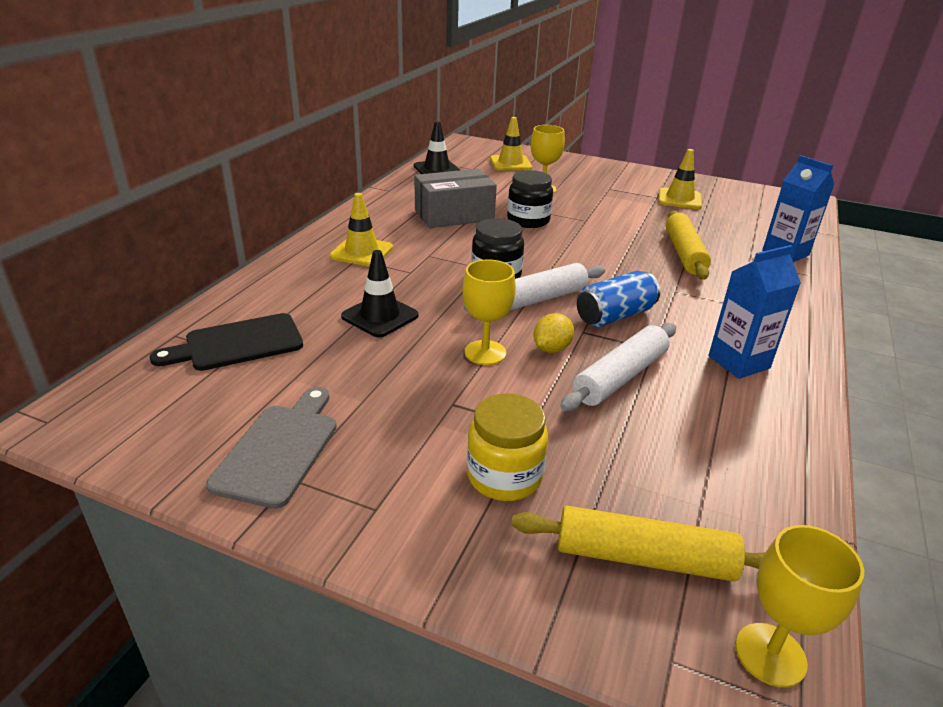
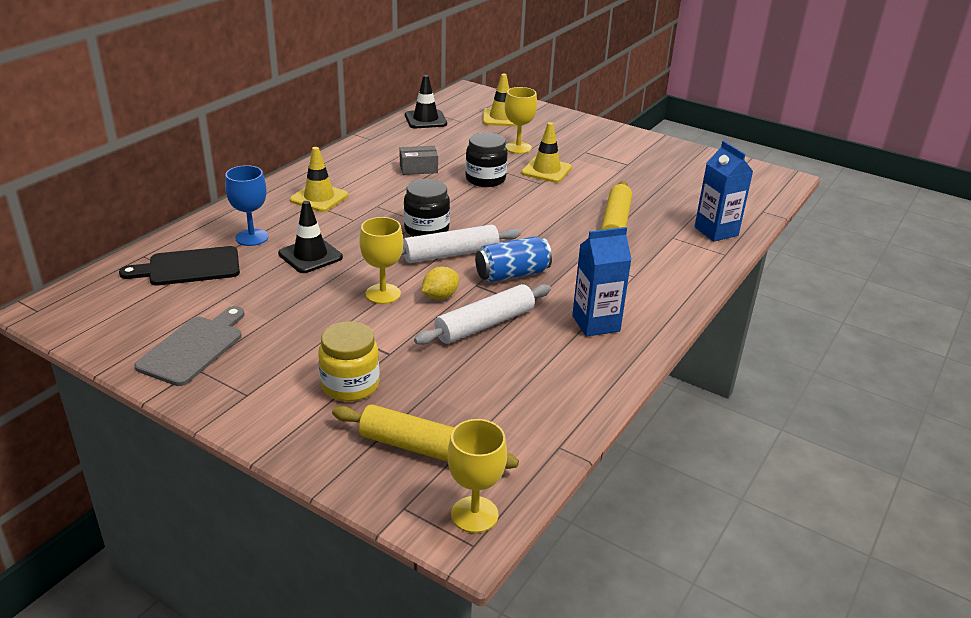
camera: 10 degrees right, 0 degrees up
(302, 301) = (252, 237): none -> blue goblet
(454, 215) = (418, 168): grey box -> grey box, size x0.55
(679, 199) = (649, 168): yellow traffic cone -> yellow traffic cone (546, 170)

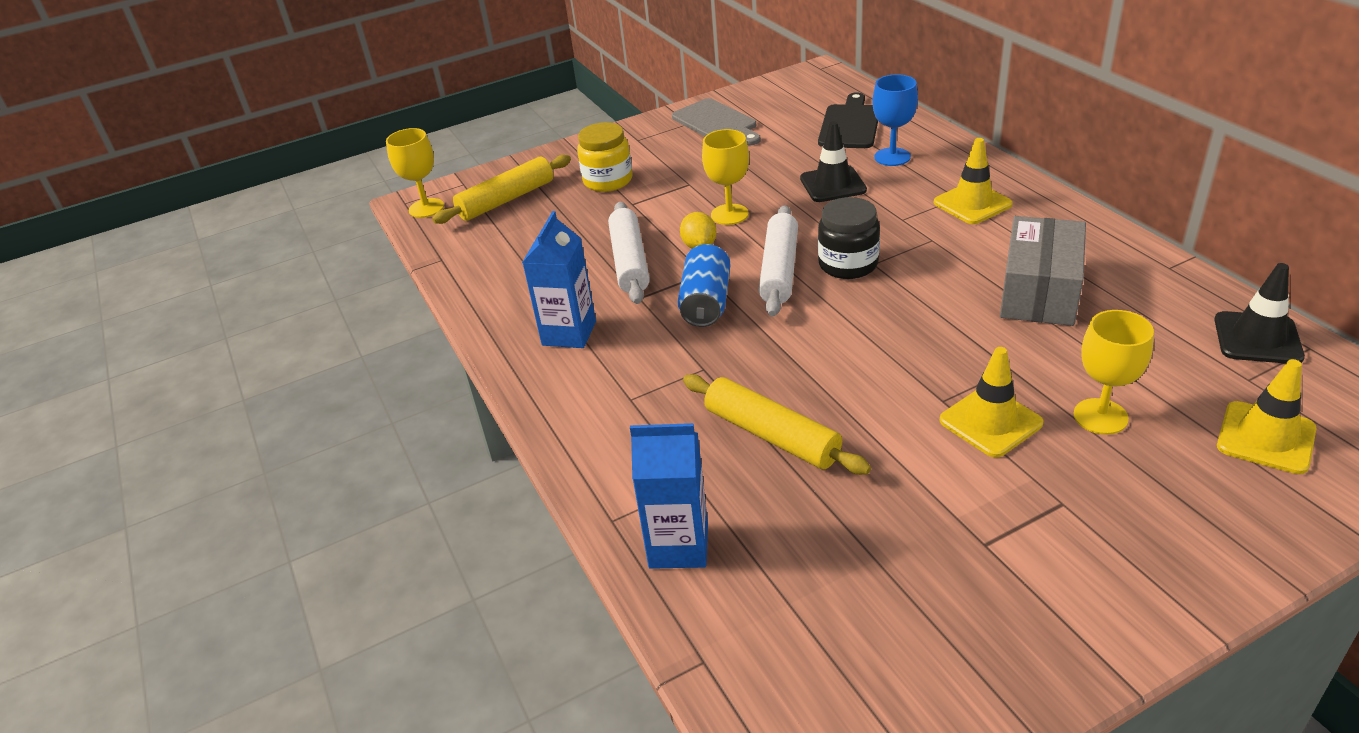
camera: 125 degrees right, 5 degrees up
(418, 168) = (1039, 292): grey box -> grey box, size x1.81
(485, 179) = (979, 346): black jar -> none

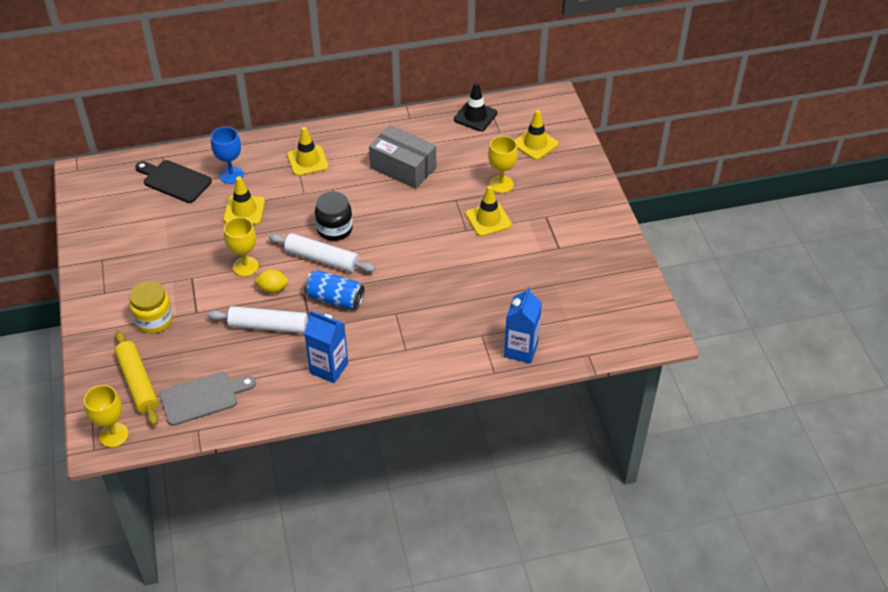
camera: 80 degrees left, 10 degrees up
(716, 123) = (115, 244): grey cutting board -> grey cutting board (203, 397)
(772, 435) = (462, 298): yellow rolling pin -> none
(833, 184) = (244, 210): black traffic cone -> yellow traffic cone

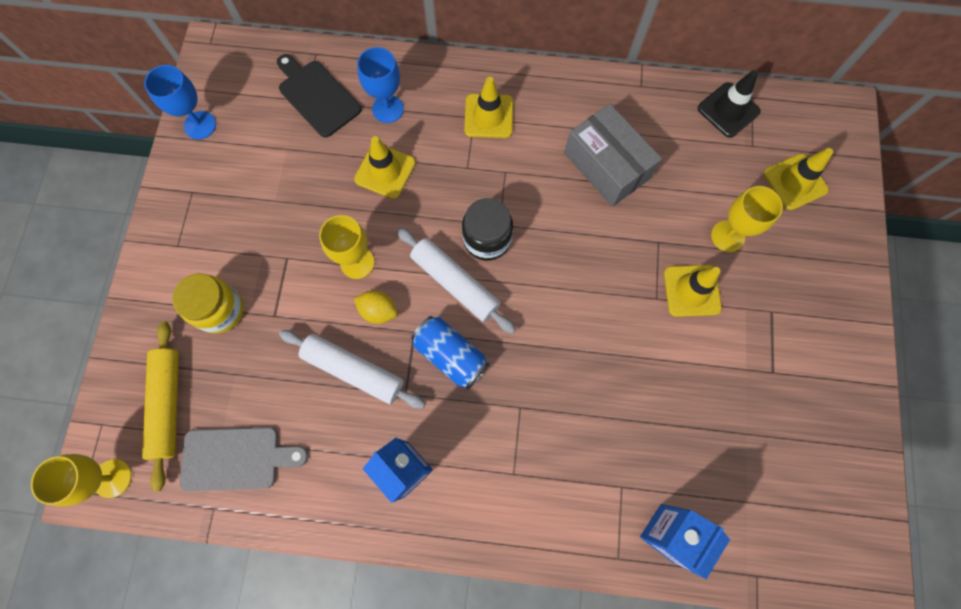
camera: 20 degrees right, 25 degrees up
(91, 219) = (200, 125): none -> blue goblet

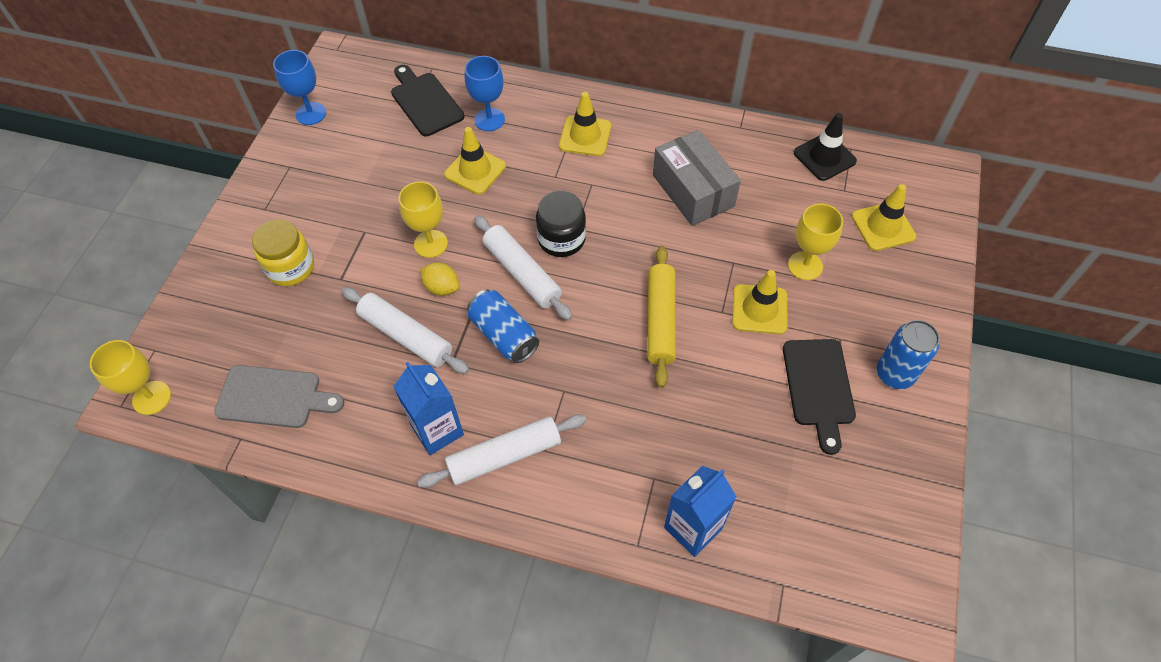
camera: 10 degrees right, 15 degrees down
(168, 404) = (221, 341): yellow rolling pin -> yellow rolling pin (660, 320)
(476, 486) = (504, 456): none -> white rolling pin
(759, 367) = (818, 387): none -> black cutting board
(827, 342) = (895, 374): none -> blue can

